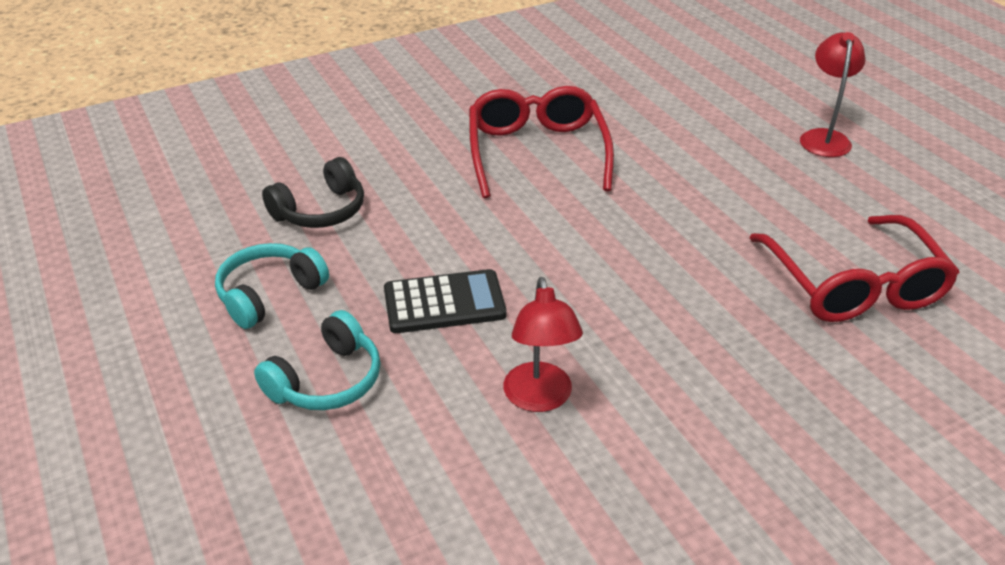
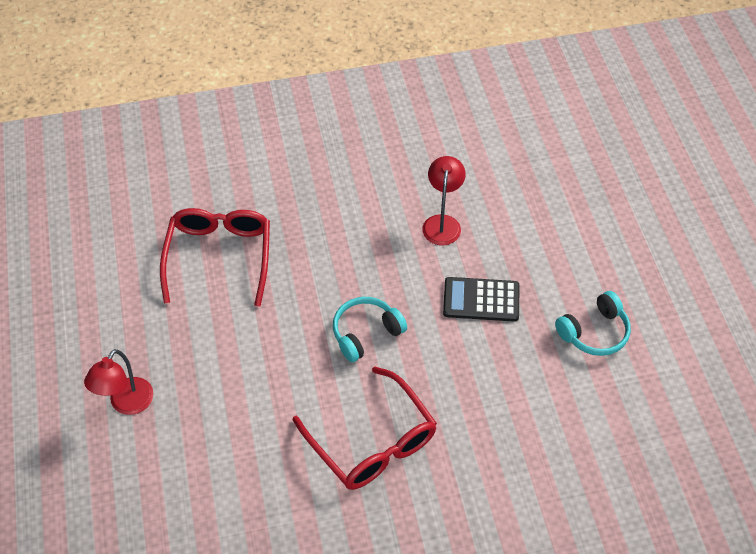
camera: 165 degrees left, 15 degrees up
(321, 211) = (557, 408): black headphones -> none
(327, 381) = (559, 259): turquoise headphones -> turquoise headphones (366, 333)
(537, 153) = (371, 441): red glasses -> red glasses turned 45 degrees counterclockwise

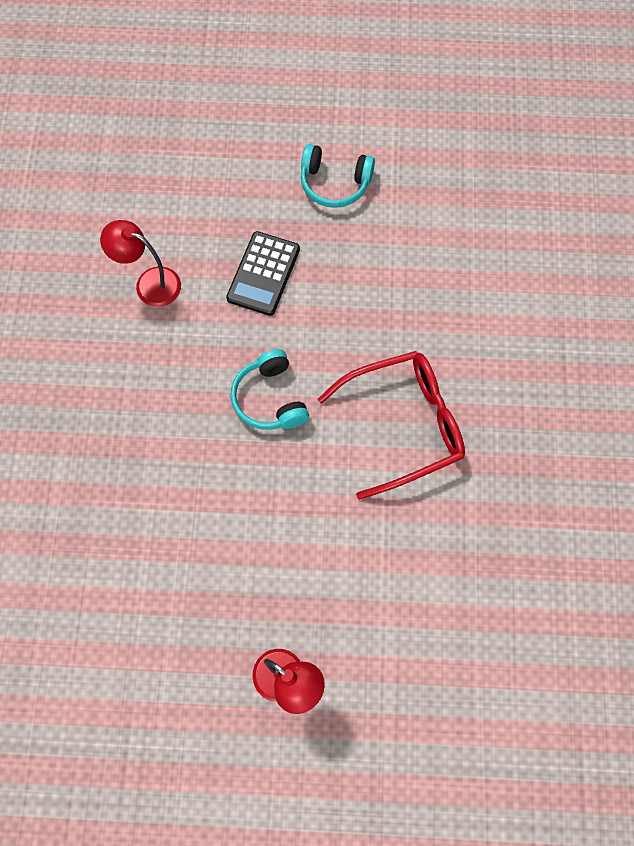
camera: 75 degrees left, 15 degrees up
(219, 257) = (112, 538): red glasses -> none
(594, 332) = (334, 183): turquoise headphones -> turquoise headphones turned 120 degrees clockwise

